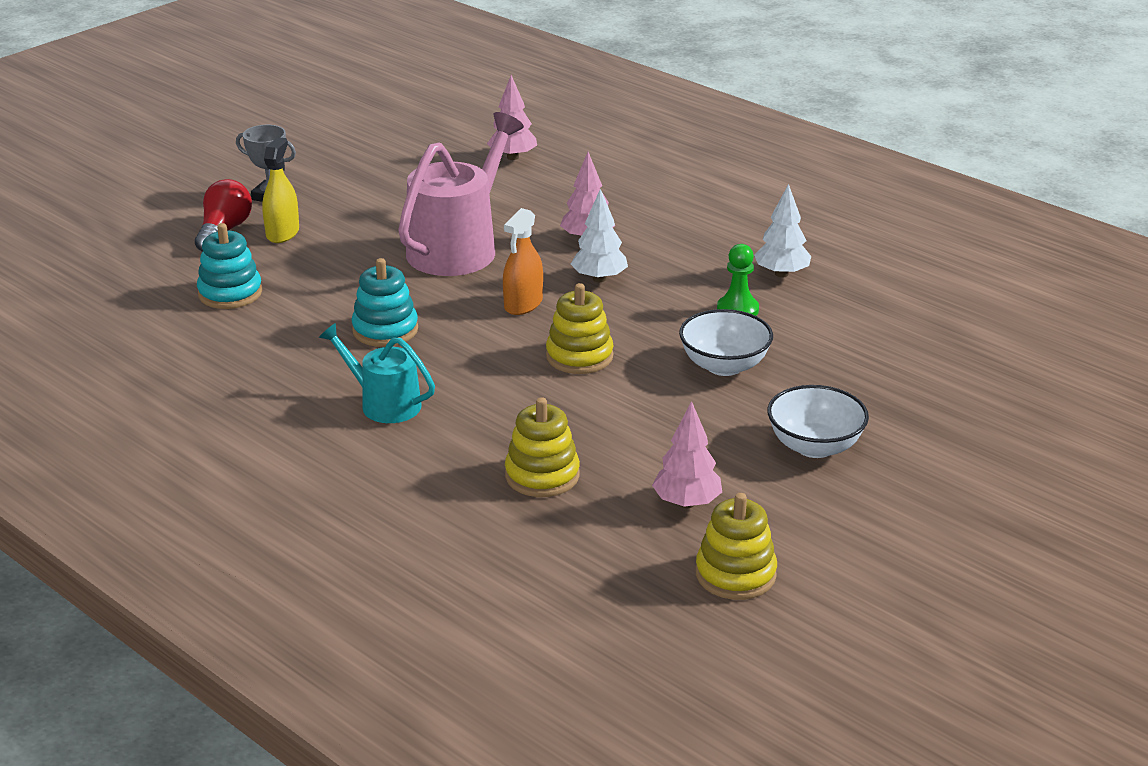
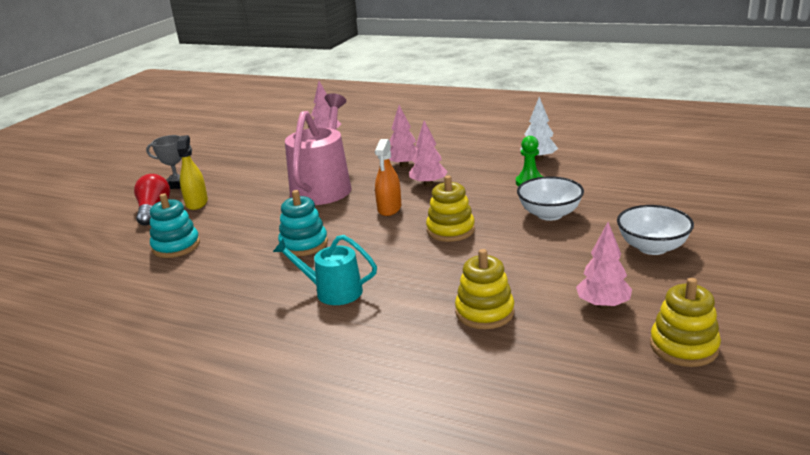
camera: 15 degrees left, 5 degrees down
(599, 279) = (428, 184): white tree -> pink tree

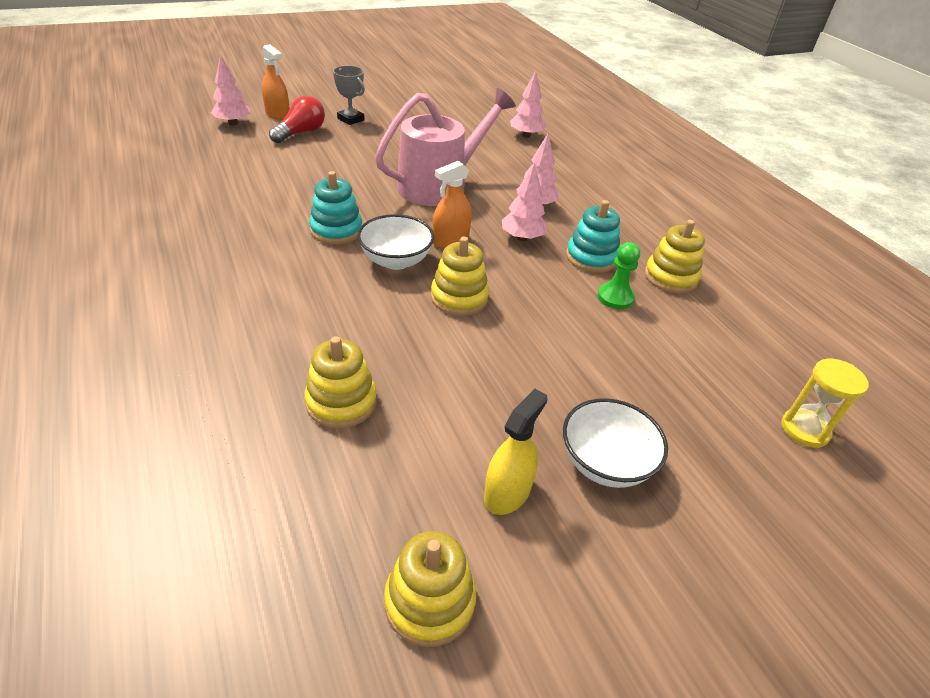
camera: 35 degrees right, 15 degrees up
(106, 210) = (277, 114): none -> orange spray bottle
(176, 246) = (263, 173): turquoise stacking toy -> turquoise stacking toy (591, 257)
(197, 203) = (335, 144): yellow spray bottle -> yellow spray bottle (507, 492)
(333, 291) = (281, 289): turquoise watering can -> none
(538, 159) = (670, 277): white tree -> yellow stacking toy
(549, 214) = (572, 346): white bowl -> white bowl (396, 261)
(603, 305) = (443, 484): pink tree -> pink tree (233, 123)
(700, 183) = (804, 429): none -> yellow hourglass

